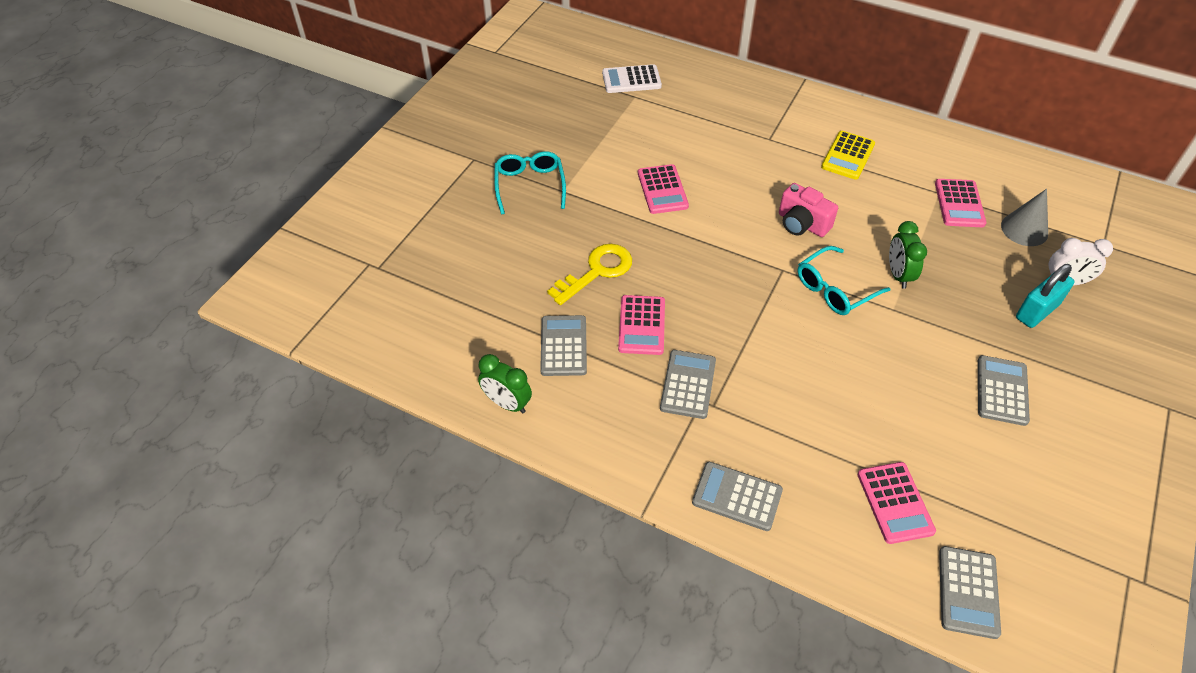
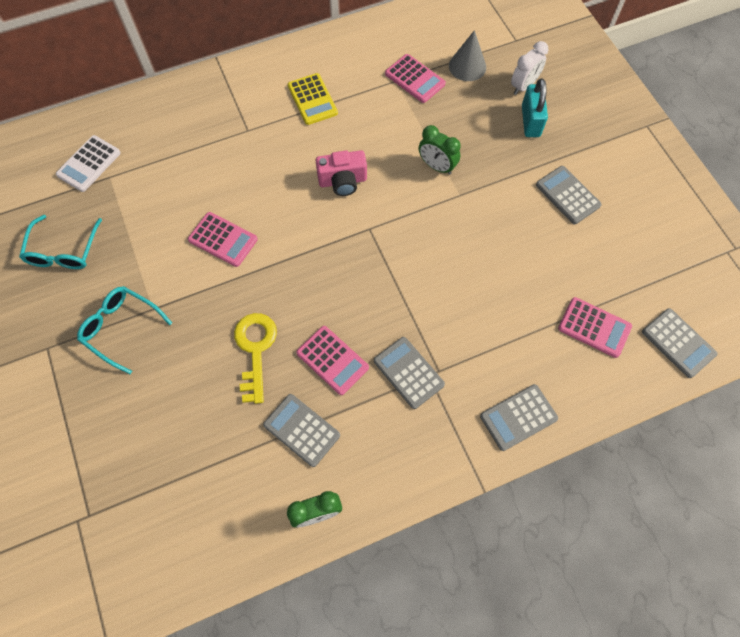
camera: 50 degrees left, 15 degrees up
(834, 289) = (414, 213): turquoise glasses -> turquoise glasses (63, 251)

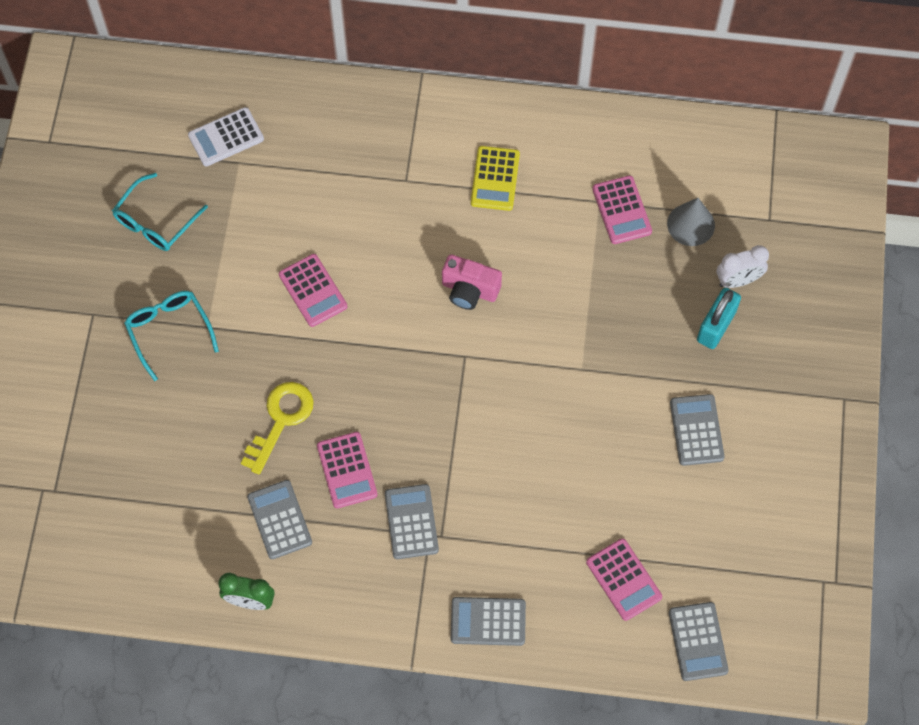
camera: 30 degrees right, 0 degrees up
(437, 166) = (578, 325): green clock -> none

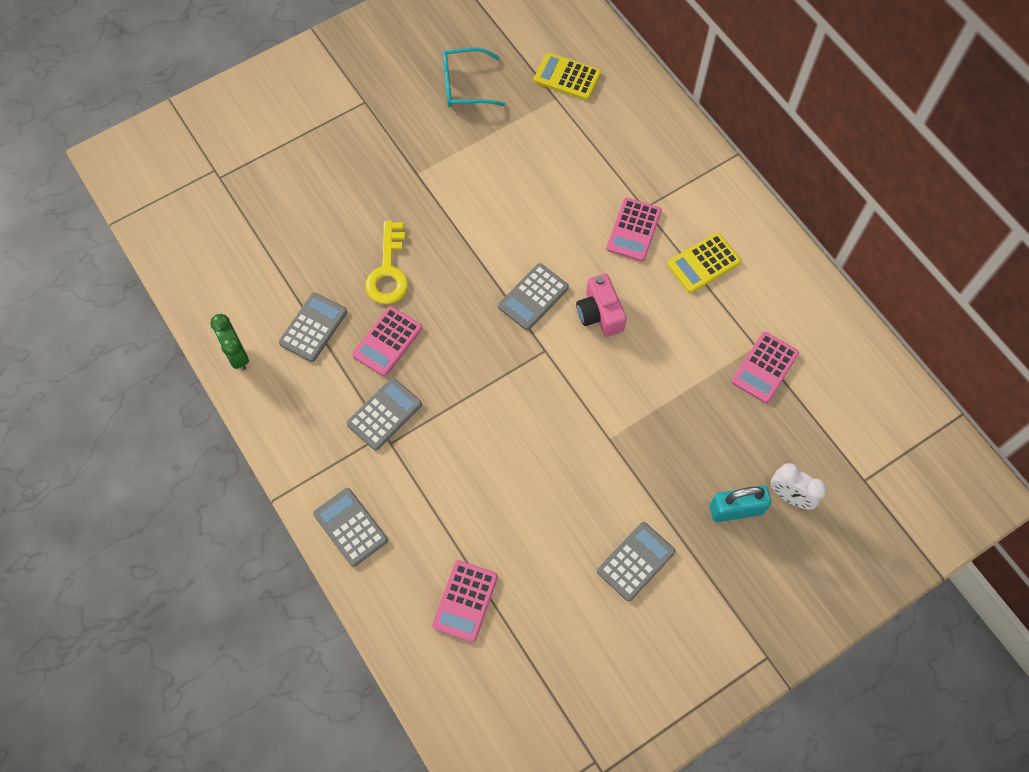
camera: 50 degrees right, 0 degrees up
(169, 331) = (393, 154): turquoise glasses -> none
(226, 137) = (567, 77): white calculator -> yellow calculator
(281, 420) = (388, 271): yellow key -> yellow key turned 105 degrees clockwise
(313, 291) = (504, 215): pink calculator -> pink calculator (633, 230)
(691, 224) = (802, 425): grey cone -> none
(698, 641) = (461, 698): grey calculator -> grey calculator (533, 297)

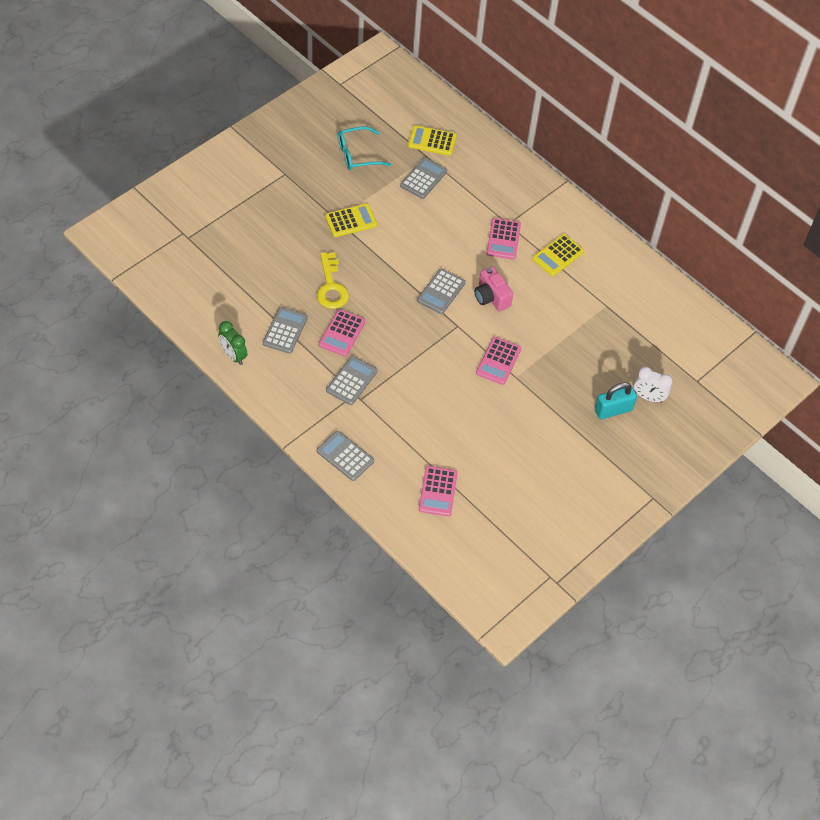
camera: 15 degrees left, 10 degrees down
(435, 179) = (351, 221): none -> yellow calculator
(636, 561) = (551, 451): grey calculator -> grey calculator (423, 178)
(764, 367) = (614, 318): pink calculator -> pink calculator (498, 361)

